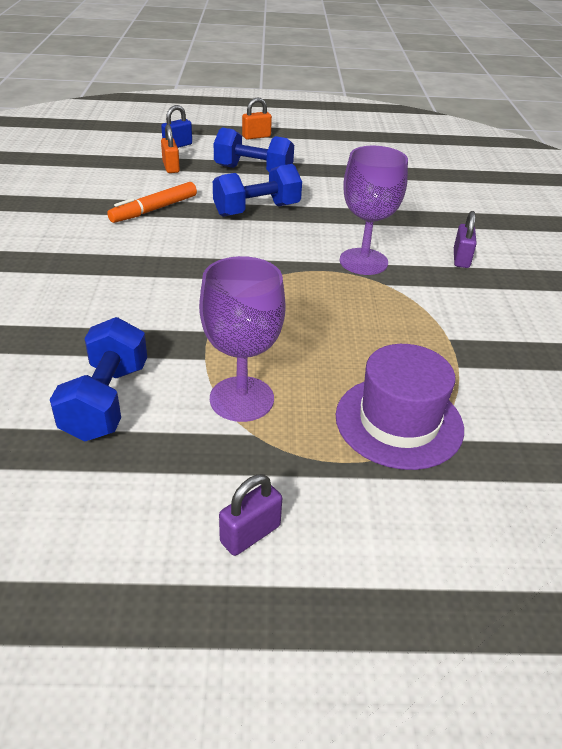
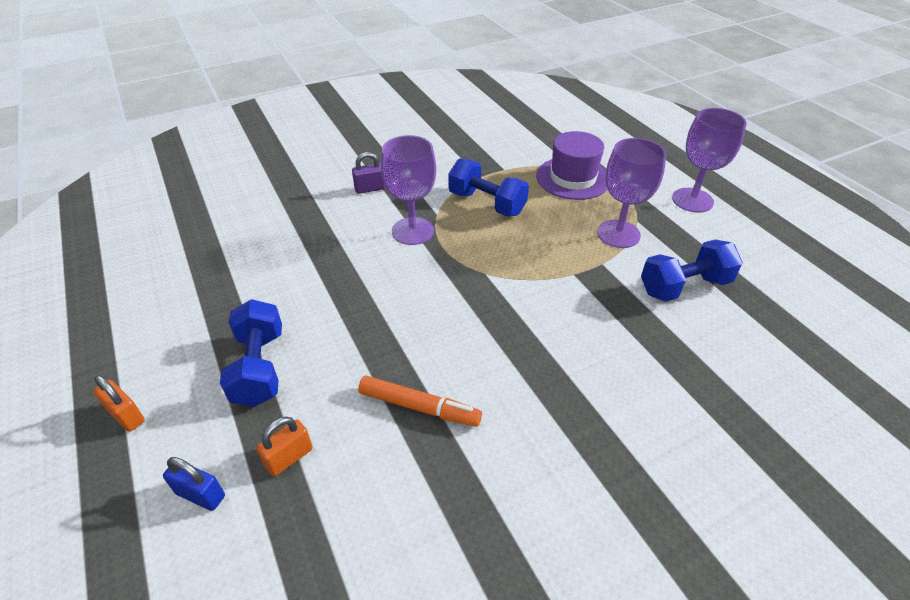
camera: 115 degrees left, 5 degrees up
(250, 534) = (692, 200): purple padlock -> purple goblet
(257, 210) = (363, 324): blue dumbbell -> blue dumbbell (487, 203)

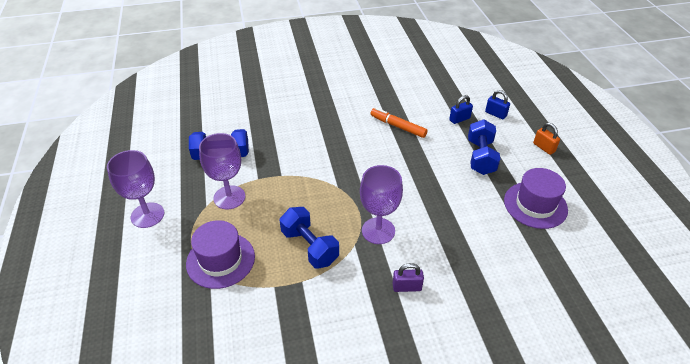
camera: 165 degrees left, 0 degrees up
(191, 300) = (535, 205): none -> purple hat
(289, 457) = (459, 119): orange padlock -> blue padlock

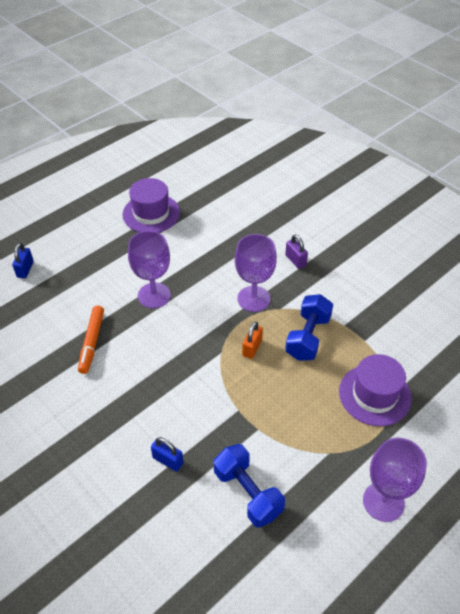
camera: 120 degrees left, 5 degrees up
(229, 197) = (302, 438): purple goblet -> purple goblet (154, 295)
(459, 119) = (50, 295): blue padlock -> blue padlock (168, 460)
(480, 157) = (107, 262): blue dumbbell -> none
(544, 147) = (66, 224): orange padlock -> orange padlock (252, 348)

